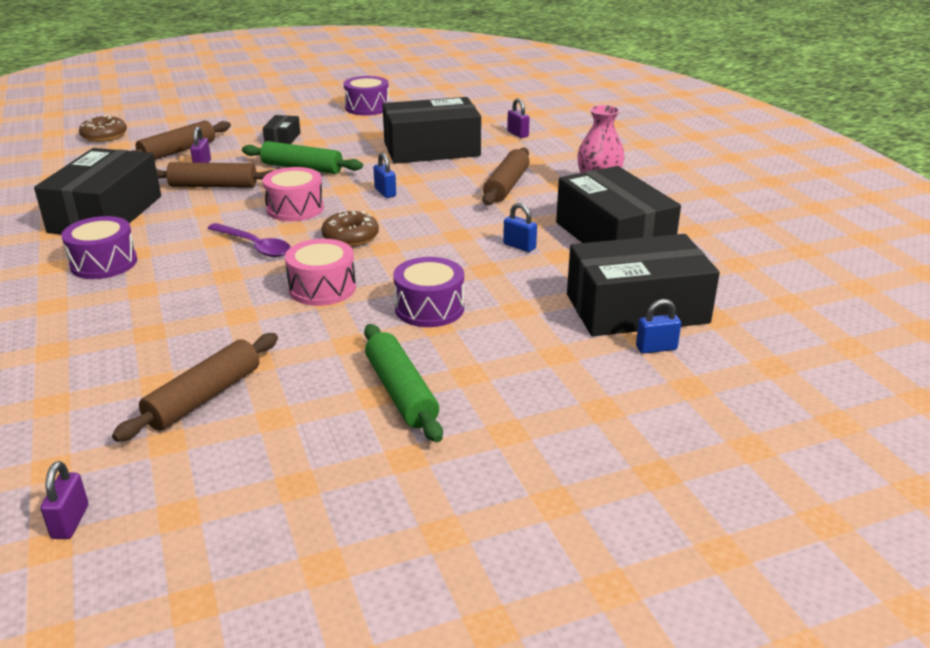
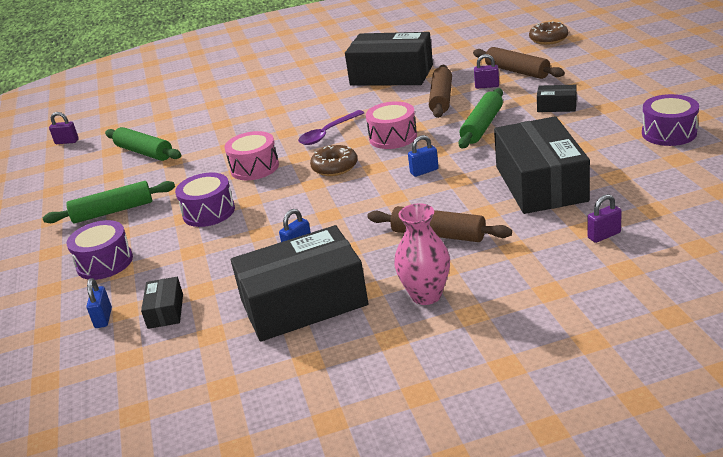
camera: 100 degrees right, 0 degrees up
(104, 263) = (315, 91): purple drum -> purple drum (105, 263)
(204, 397) = (144, 152): brown rolling pin -> green rolling pin
(636, 308) = (165, 311): black box -> black box, size x0.44

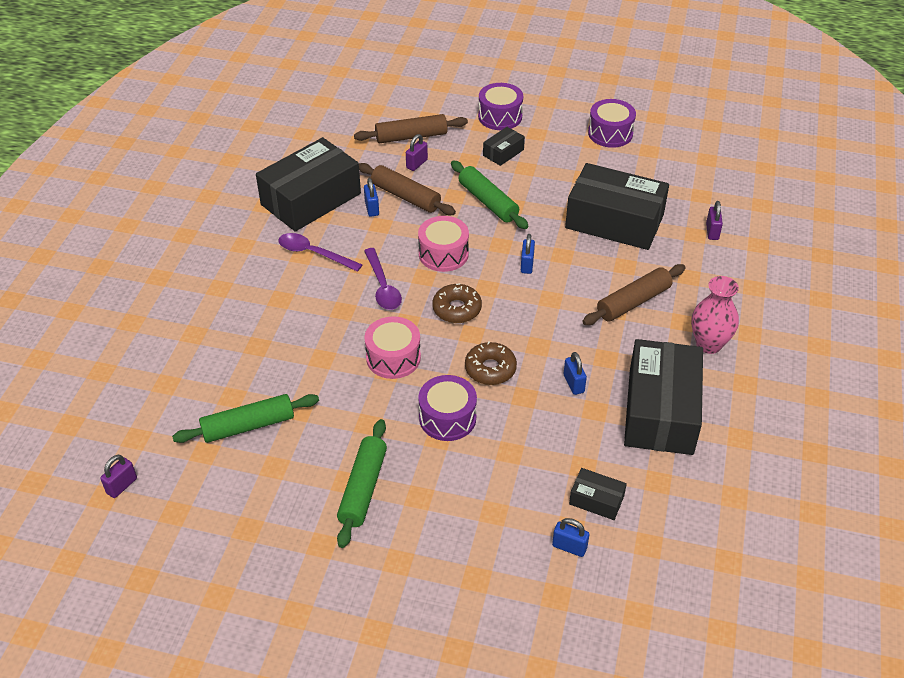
camera: 65 degrees left, 15 degrees up
(105, 263) = (467, 521): purple drum -> purple drum (500, 117)
(334, 100) = (314, 253): none -> purple spoon
(410, 95) = (372, 208): none -> blue padlock
(548, 39) = (372, 91): brown donut -> brown donut (490, 369)

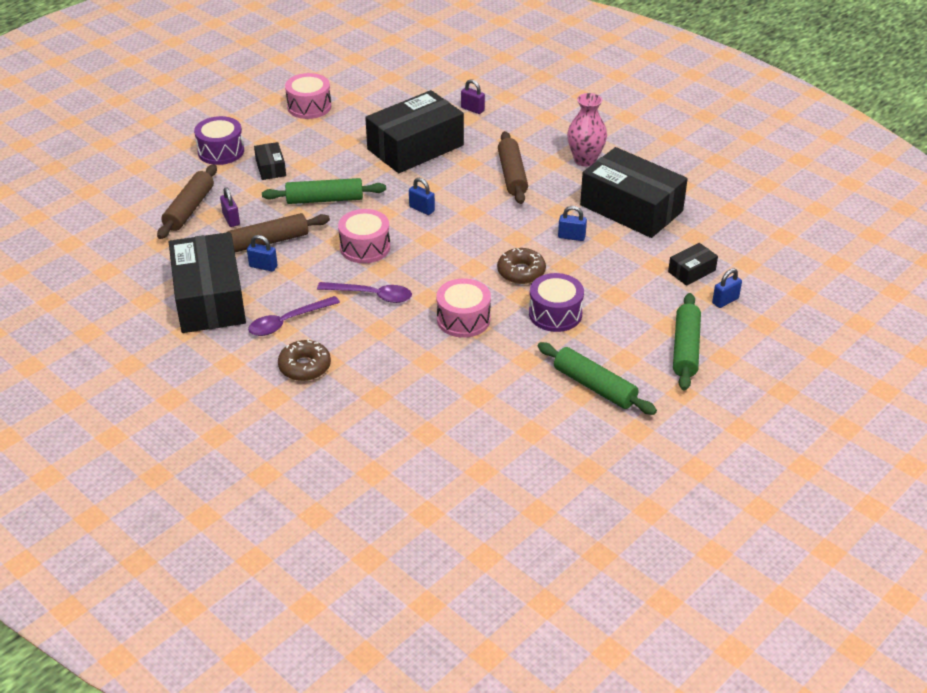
camera: 60 degrees left, 5 degrees down
(122, 486) = (480, 539): purple padlock -> none
(248, 426) = (471, 433): green rolling pin -> green rolling pin (685, 348)
(457, 309) = (438, 264): brown donut -> brown donut (305, 367)
(610, 133) = (309, 106): purple drum -> pink drum

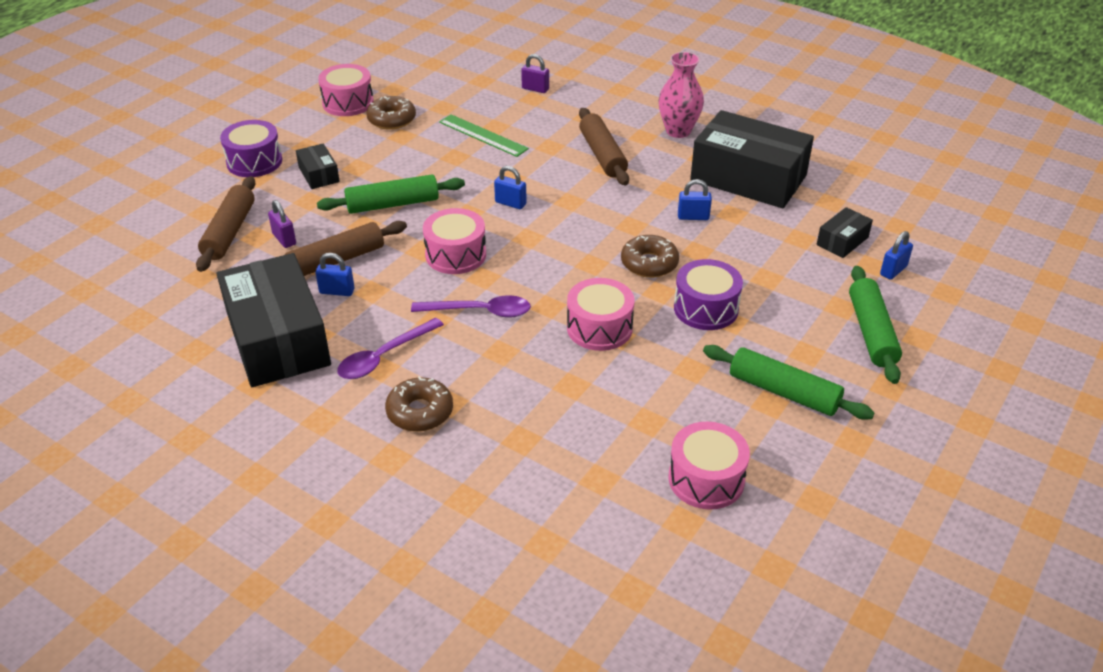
camera: 10 degrees left, 0 degrees up
(342, 125) = (392, 119): none -> brown donut
(415, 147) = (483, 135): black box -> green ruler
(509, 443) = (706, 479): none -> pink drum

